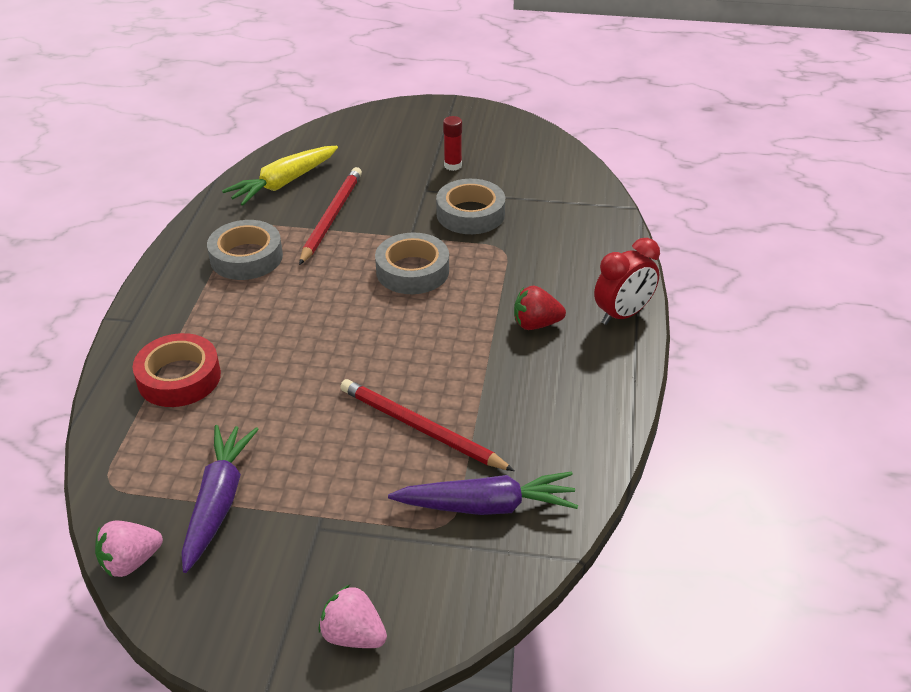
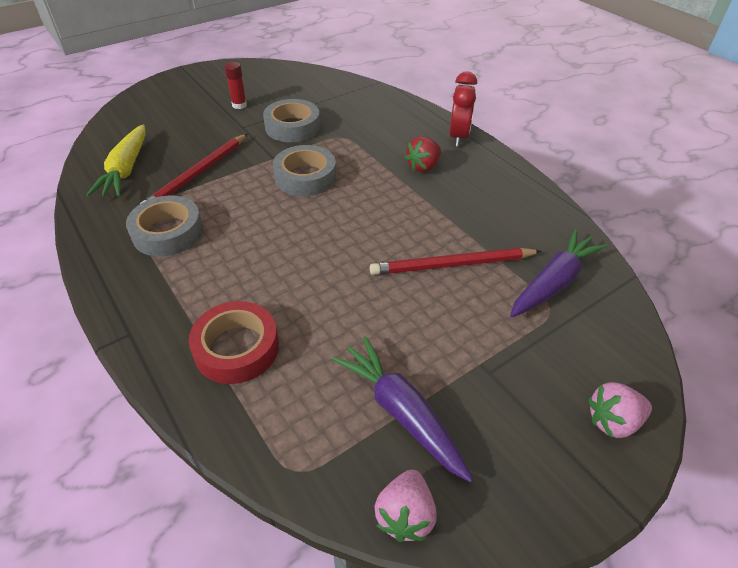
camera: 45 degrees left, 5 degrees up
(331, 217) = (198, 174): red pencil -> red pencil turned 120 degrees counterclockwise

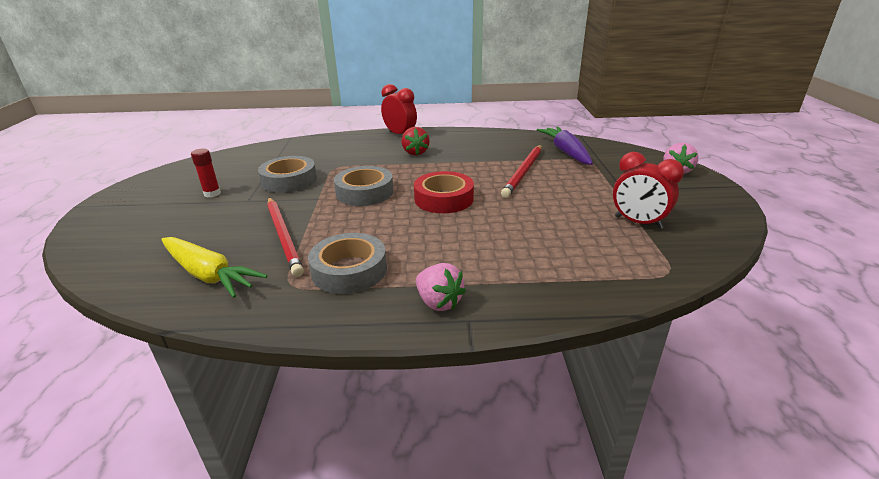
camera: 55 degrees left, 15 degrees down
(237, 348) = (534, 268): red tape -> red tape (444, 199)
(401, 412) = (638, 222): purple carrot -> red clock
(405, 515) = (718, 243): pink strawberry -> pink strawberry (438, 302)

